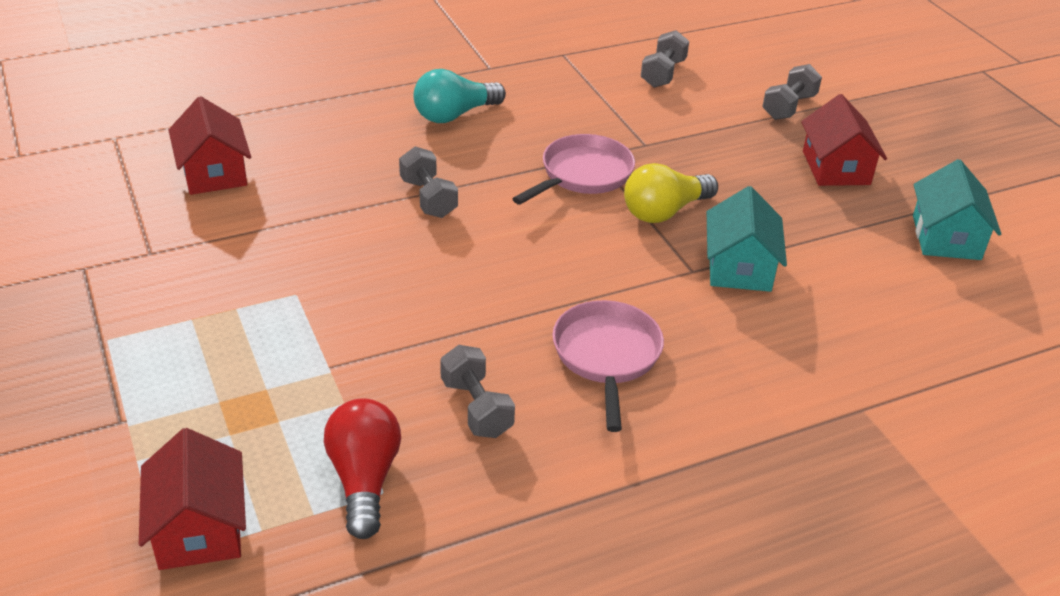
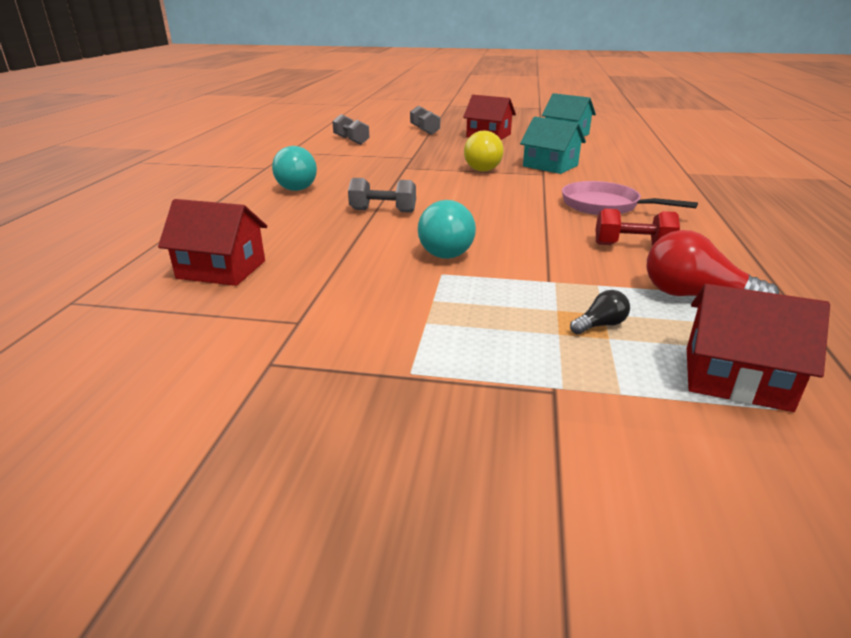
camera: 55 degrees left, 10 degrees down
(251, 423) = (600, 325): none -> black light bulb
(356, 274) = (443, 249): none -> turquoise light bulb
(476, 408) = (632, 246): grey dumbbell -> red dumbbell
(583, 175) = (420, 173): pink pan -> none

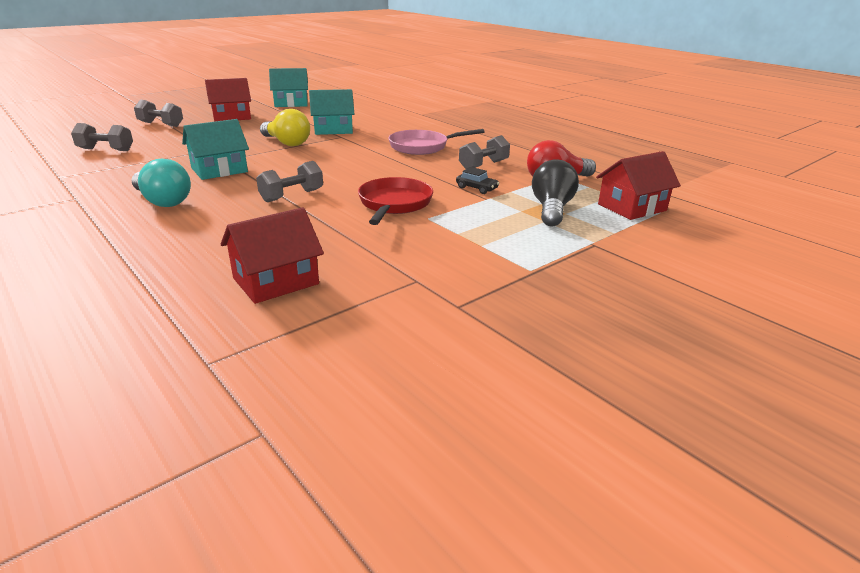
camera: 50 degrees left, 0 degrees up
(383, 174) = (219, 170): none -> turquoise house
(443, 249) = (394, 204): turquoise light bulb -> red pan
(563, 266) = (476, 188): none -> black car
(600, 325) = (551, 209): black light bulb -> black light bulb, size x2.00
(632, 246) = (483, 165): red dumbbell -> grey dumbbell

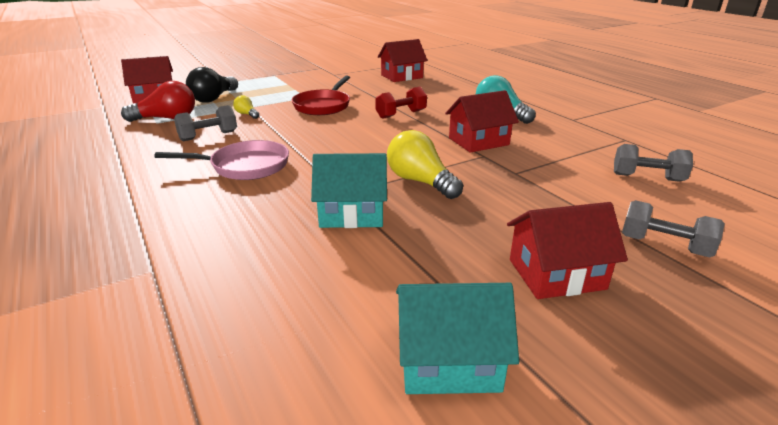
camera: 170 degrees left, 0 degrees up
(219, 170) = (478, 141): turquoise house -> red house
(292, 196) = (401, 114): grey dumbbell -> red dumbbell
(476, 188) = (247, 114): black car -> yellow light bulb

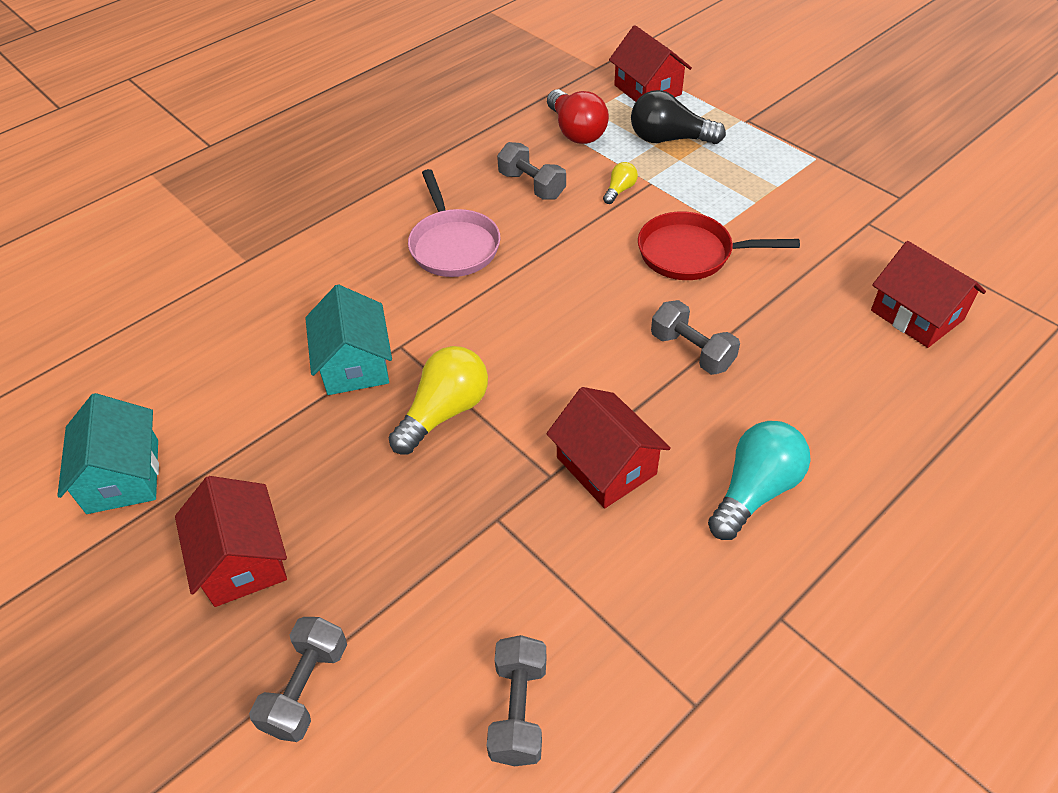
camera: 80 degrees right, 20 degrees up
(401, 114) = (692, 351): red dumbbell -> grey dumbbell

